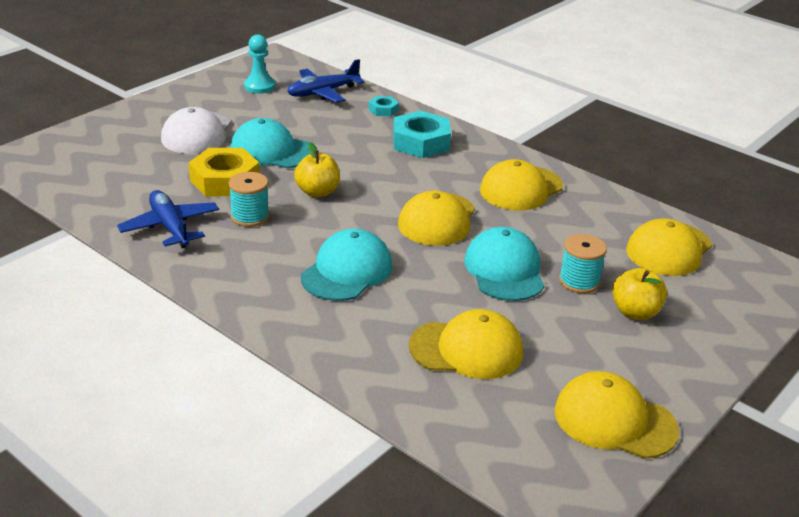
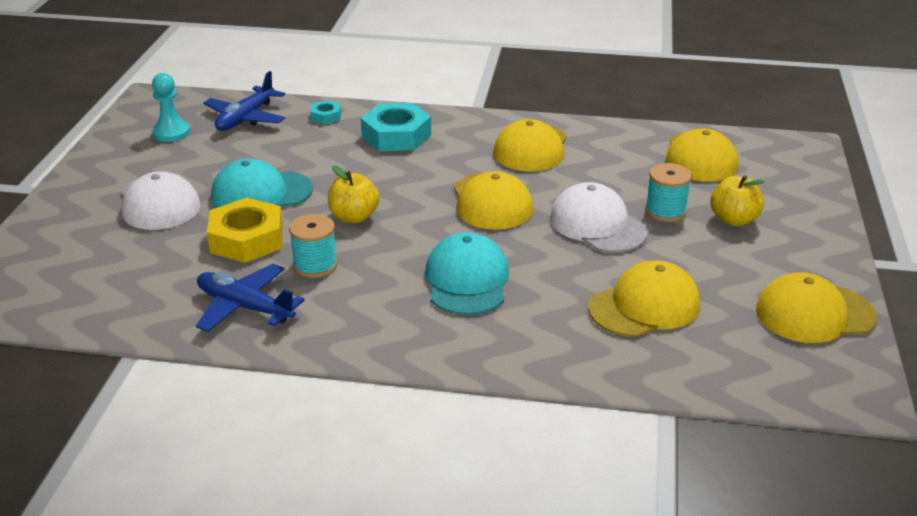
camera: 30 degrees left, 0 degrees up
(504, 270) = (597, 225): turquoise cap -> white cap

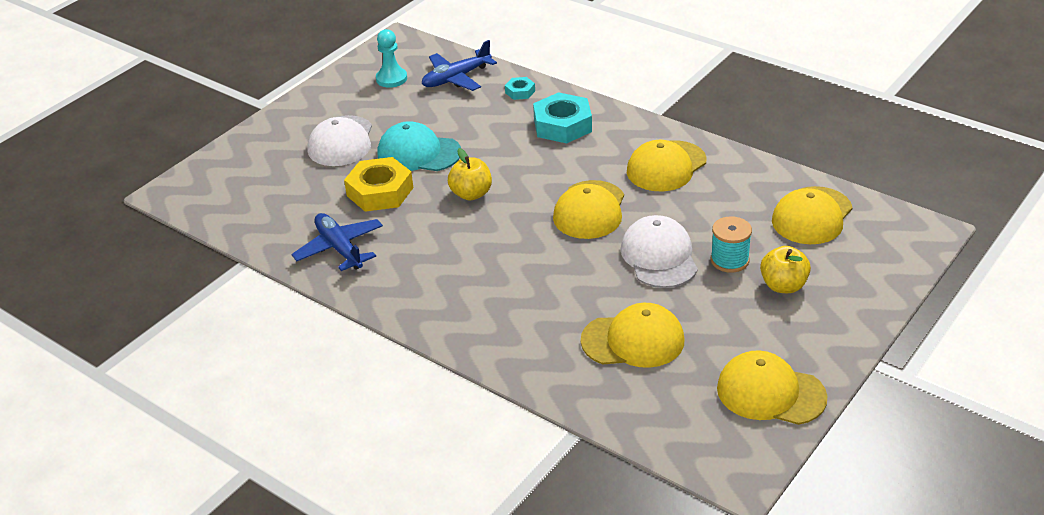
camera: 30 degrees right, 5 degrees up
(315, 265) = (412, 228): turquoise spool -> none
(467, 280) = (513, 275): turquoise cap -> none

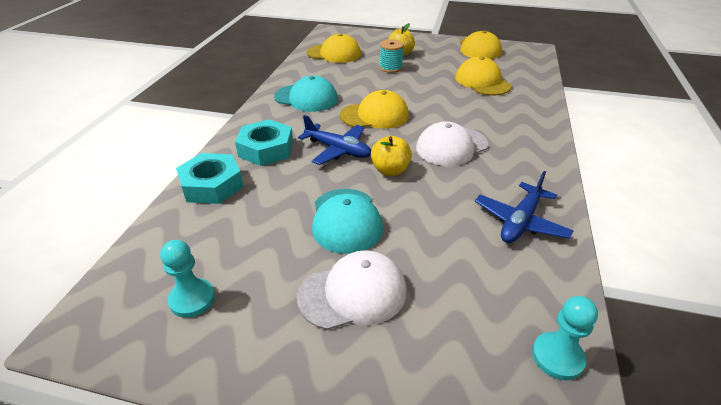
camera: 115 degrees left, 0 degrees up
(219, 211) = (557, 357): none -> turquoise pawn
(380, 192) = (423, 225): yellow nut -> none
(456, 78) = (187, 238): blue plane -> blue plane (338, 150)
(520, 92) = (212, 185): turquoise nut -> turquoise nut, size x2.01
(659, 256) = (404, 86): white cap -> white cap (451, 146)
(666, 166) = (306, 98): yellow cap -> turquoise cap

